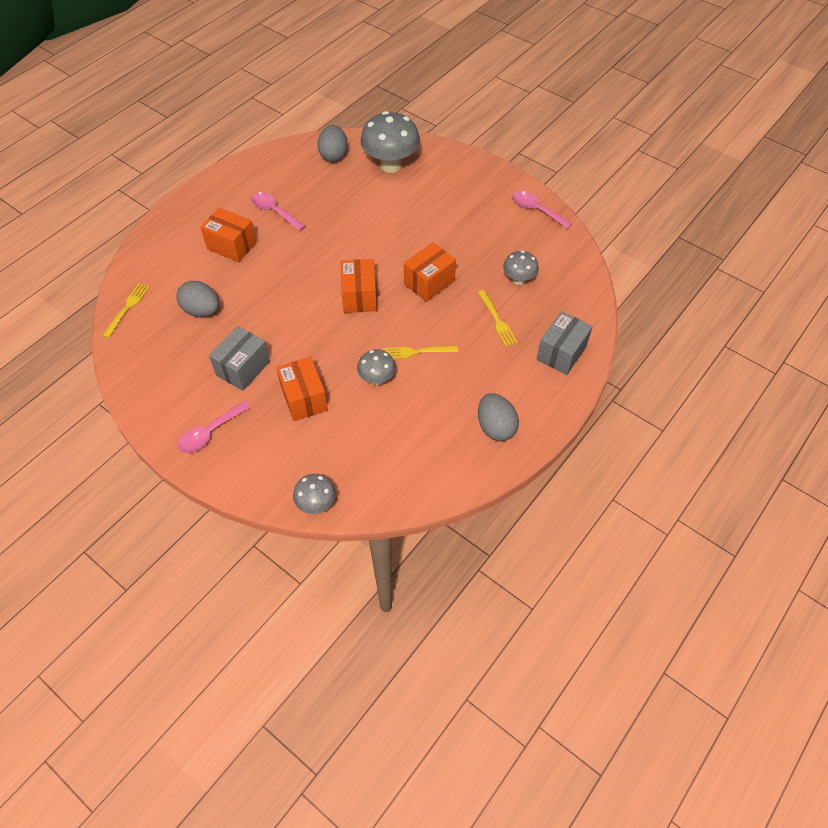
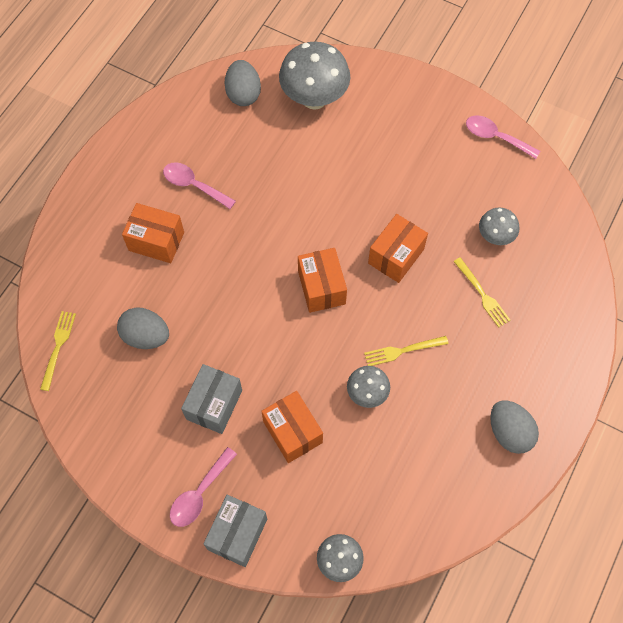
camera: 10 degrees left, 10 degrees up
(561, 353) = (560, 326): grey box -> grey box (237, 534)

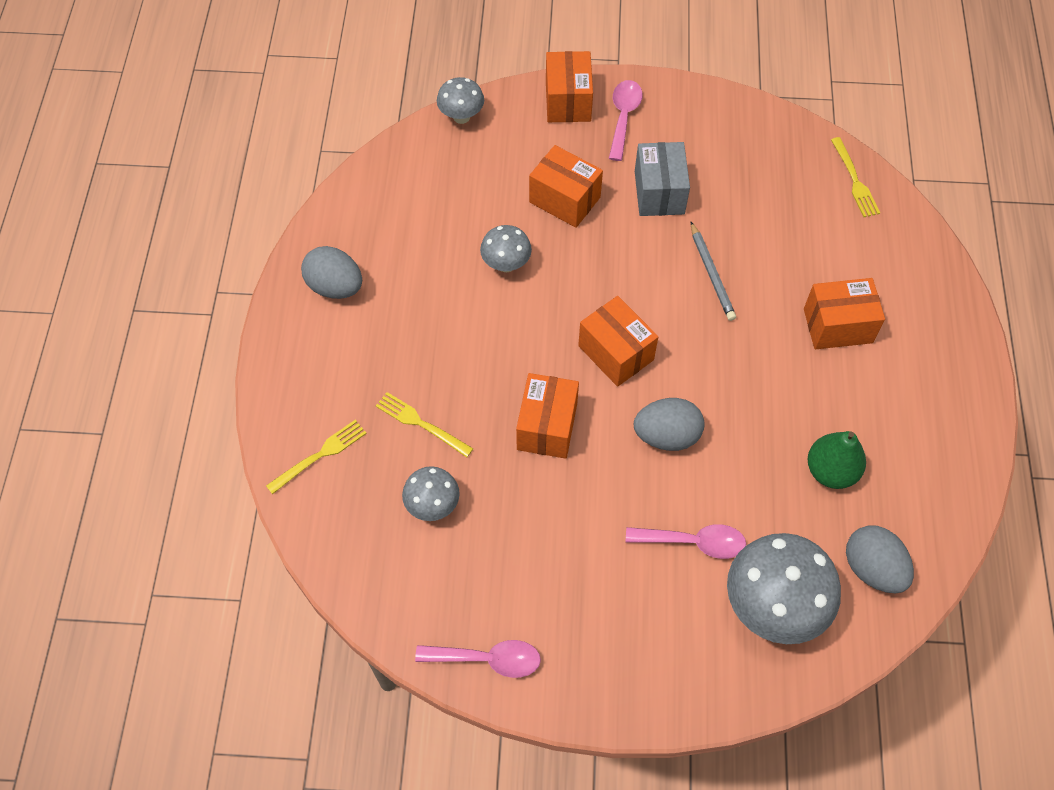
camera: 155 degrees right, 5 degrees down
(146, 336) = (774, 226): grey egg -> grey egg (666, 436)
(194, 185) = (844, 410): pink spoon -> pink spoon (693, 542)
(217, 317) = (711, 274): none -> grey pencil
(229, 154) = (831, 471): none -> green pear
(237, 534) = (568, 101): grey box -> orange box
(402, 351) = (488, 321): yellow fork -> yellow fork (320, 454)

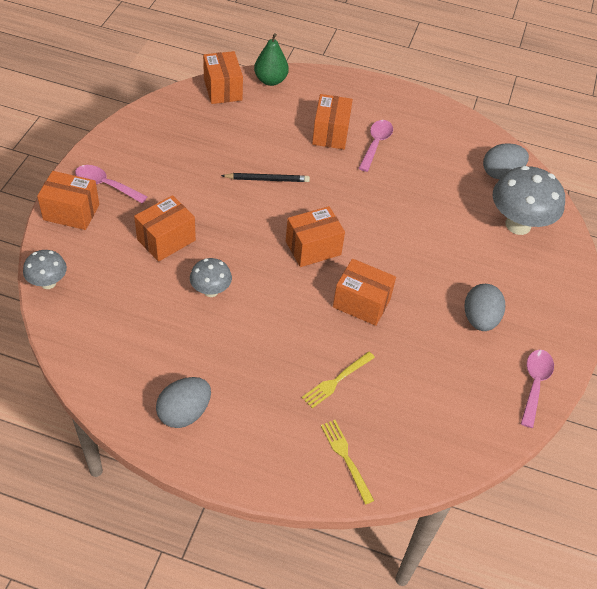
camera: 80 degrees left, 10 degrees down
(433, 505) = (409, 389): grey mushroom -> none
(659, 192) = (185, 186): grey box -> none
(666, 436) = (387, 240): grey egg -> grey egg (479, 319)
(693, 542) = (468, 249): pink spoon -> pink spoon (376, 144)
(711, 274) = (267, 179): grey pencil -> black pencil
(831, 471) = (433, 170): green pear -> green pear (270, 80)
(855, 181) = (222, 89): yellow fork -> orange box

